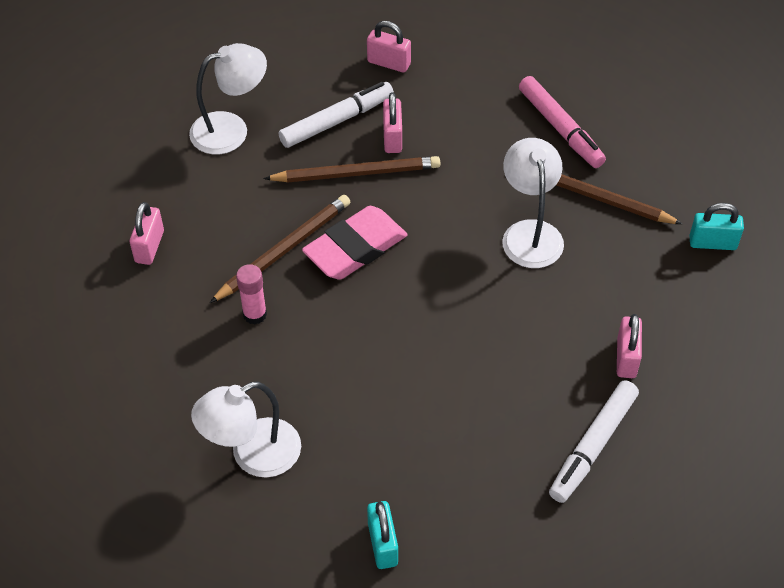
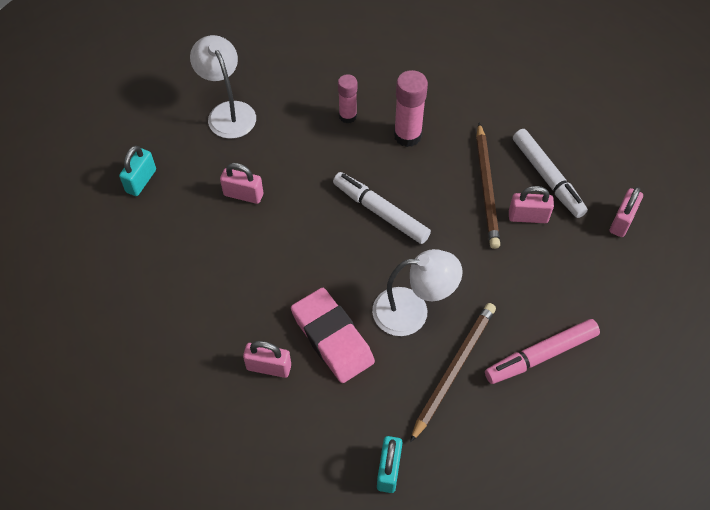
camera: 95 degrees right, 5 degrees up
(149, 247) = (417, 57): pink padlock -> pink padlock (243, 195)
(231, 129) = (536, 106): white lamp -> none
(284, 250) = (407, 136): brown pencil -> pink glue stick
(355, 248) = (406, 182): pink eraser -> pink eraser (332, 338)
(382, 544) = (141, 181): turquoise padlock -> turquoise padlock turned 60 degrees counterclockwise
(593, 446) = (189, 326): white marker -> white marker (380, 212)

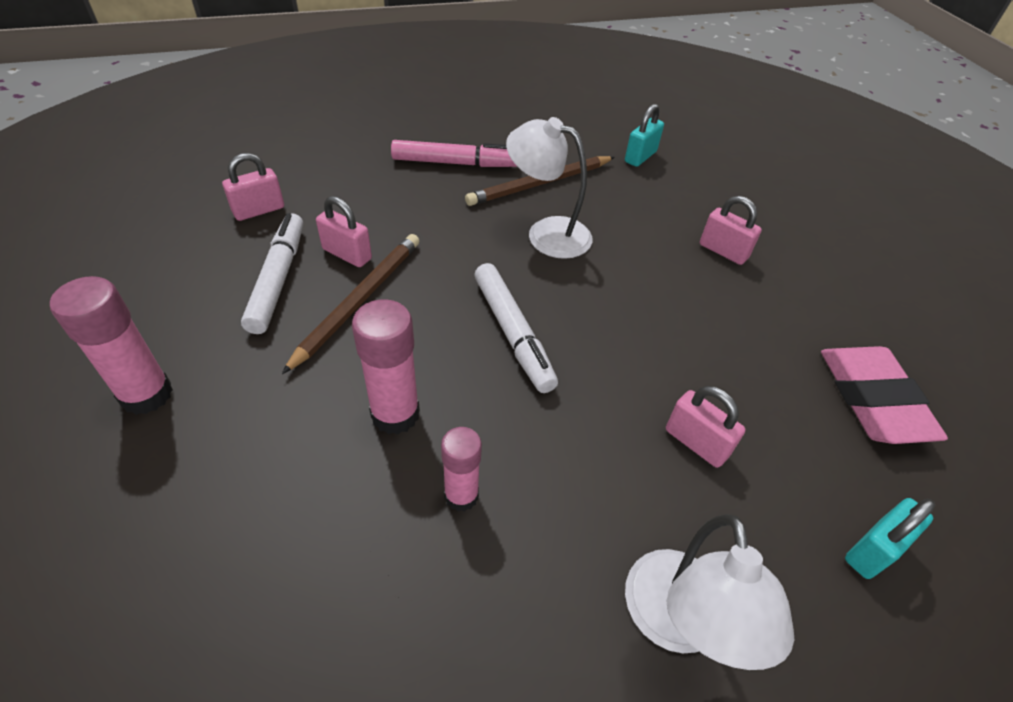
camera: 155 degrees left, 10 degrees down
(332, 338) = (644, 246): pink eraser -> pink eraser (872, 399)
(531, 88) = (146, 394): none -> pink glue stick

